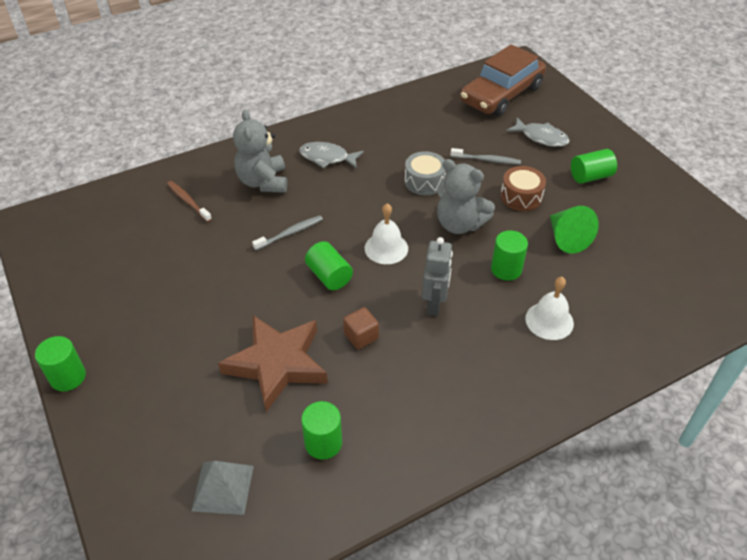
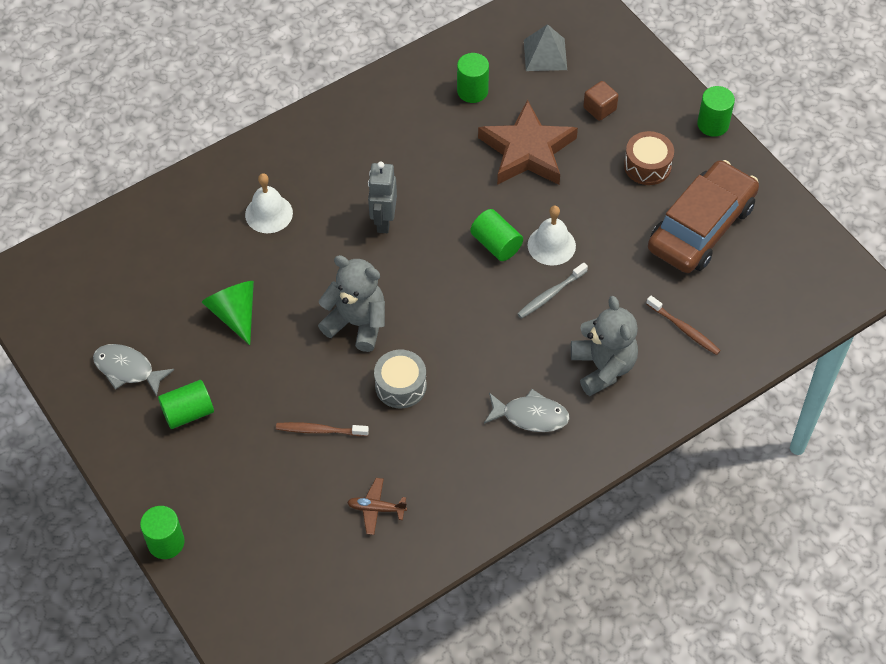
camera: 175 degrees right, 10 degrees up
(361, 336) = (453, 183): brown cube -> brown cube (599, 109)
(386, 248) = (439, 284): white bell -> white bell (551, 245)
(445, 118) = (376, 509): none -> brown plane
(487, 160) = (319, 430): grey toothbrush -> brown toothbrush
(501, 94) = (290, 572): brown car -> brown car (701, 227)
(506, 269) = (307, 268): green cylinder -> green cylinder (166, 542)
(521, 196) = (281, 371): brown drum -> brown drum (647, 166)
(541, 137) = (242, 480): grey fish -> grey fish (127, 369)

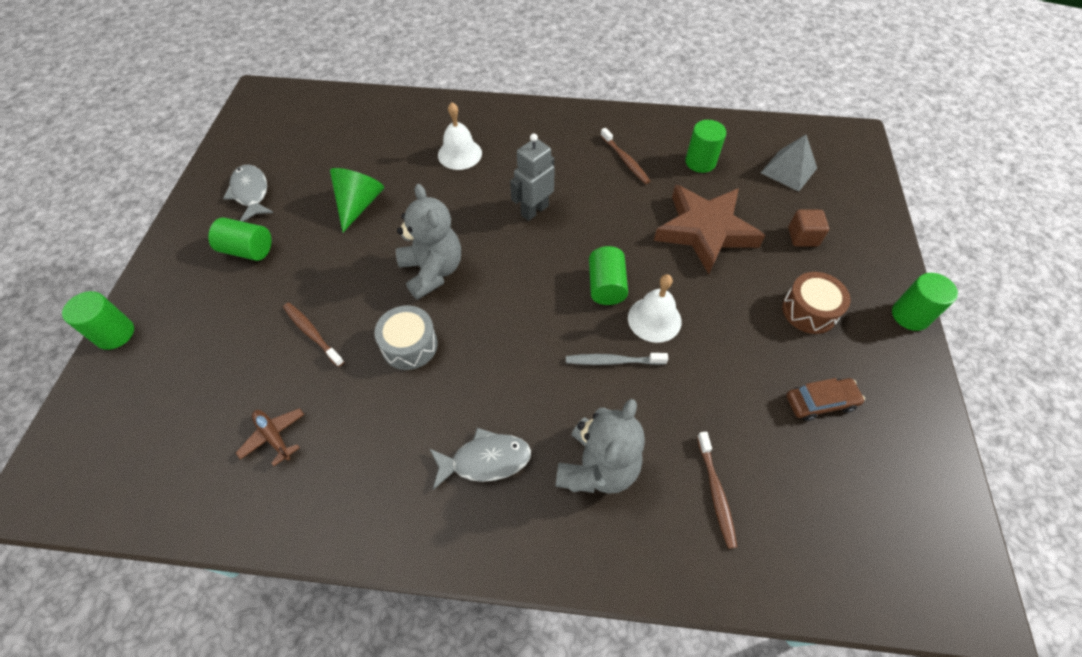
camera: 40 degrees right, 0 degrees up
(412, 128) = (625, 160): none -> brown toothbrush
(531, 416) = (485, 460): grey fish -> grey fish turned 60 degrees counterclockwise
(701, 227) = (820, 402): brown car -> brown car, size x0.44

